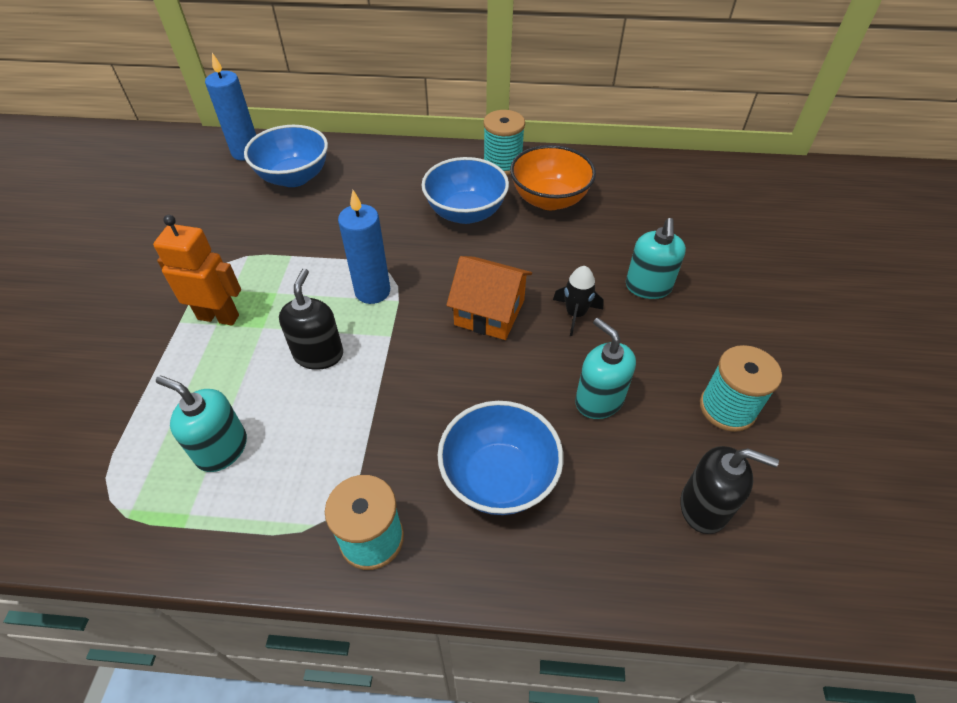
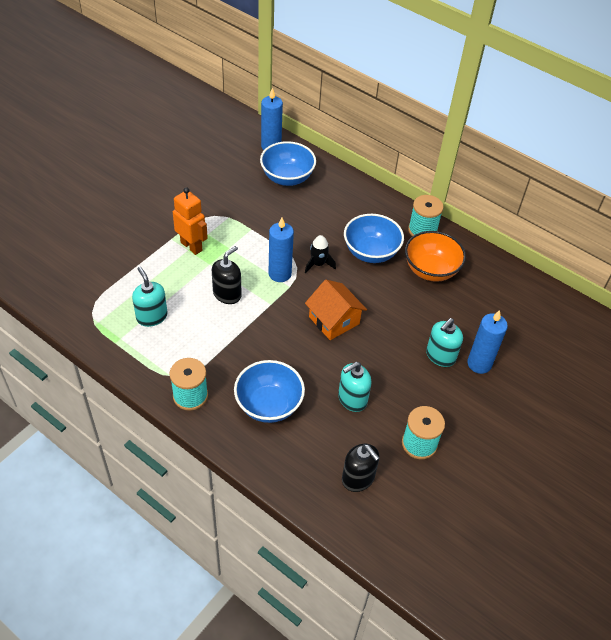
camera: 30 degrees right, 0 degrees up
(575, 314) = (382, 348): black rocket -> black rocket (318, 264)
(598, 400) = (352, 399): turquoise soap dispenser -> turquoise soap dispenser turned 120 degrees counterclockwise
(695, 272) = (479, 364): none -> blue candle

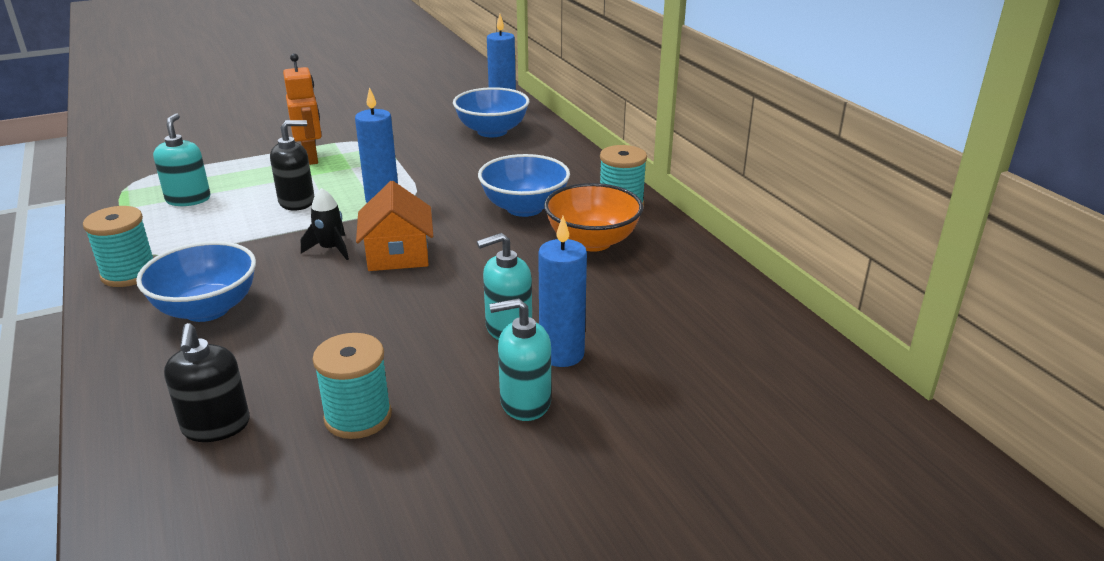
camera: 30 degrees right, 20 degrees down
(318, 264) = (441, 203): black rocket -> black rocket (330, 249)
(352, 399) = (322, 336): turquoise soap dispenser -> turquoise soap dispenser (525, 402)

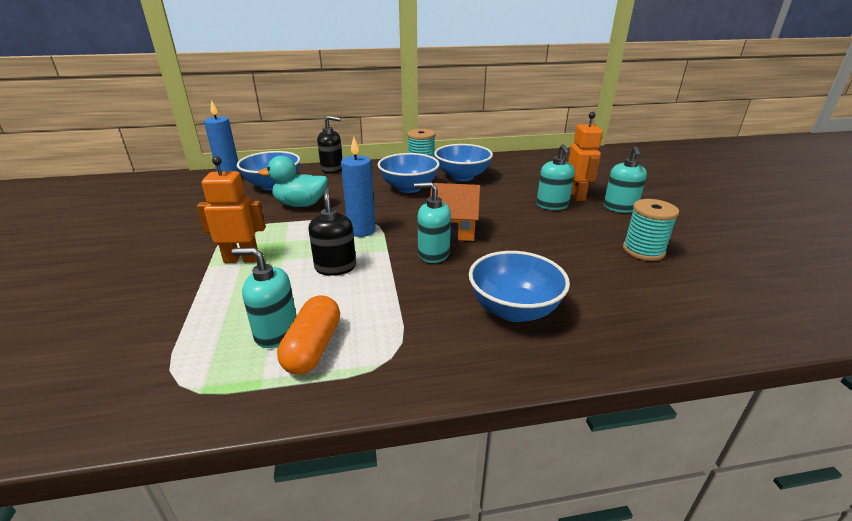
camera: 75 degrees left, 0 degrees up
(129, 274) = (434, 363): turquoise spool -> none
(164, 218) = (313, 347): none -> orange capsule
(216, 426) = (666, 299): black soap dispenser -> black soap dispenser (332, 169)
(330, 249) = (433, 254): black rocket -> turquoise soap dispenser
(443, 156) = (300, 204): none -> turquoise duck
(561, 354) = (577, 196): blue candle -> orange robot
(592, 241) = (462, 176): orange bowl -> blue bowl

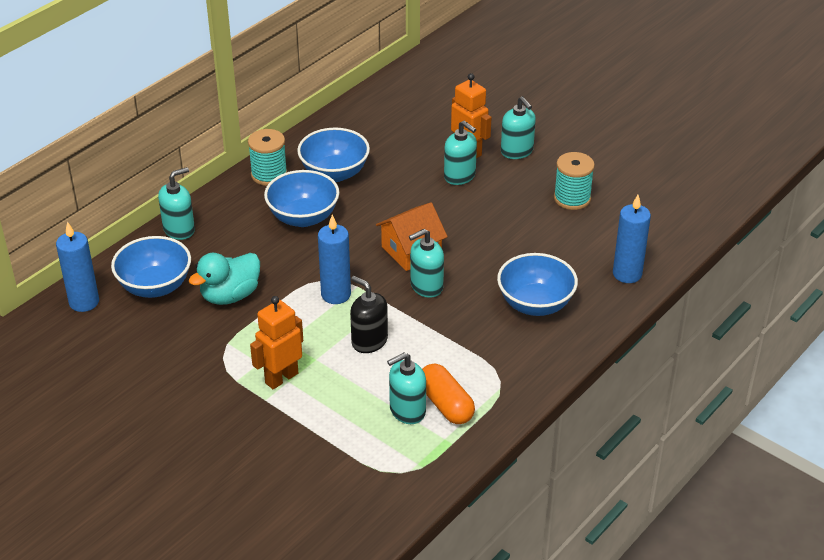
camera: 40 degrees left, 10 degrees up
(332, 169) = (179, 229): black soap dispenser -> turquoise soap dispenser
(651, 331) = (627, 274): none -> blue candle

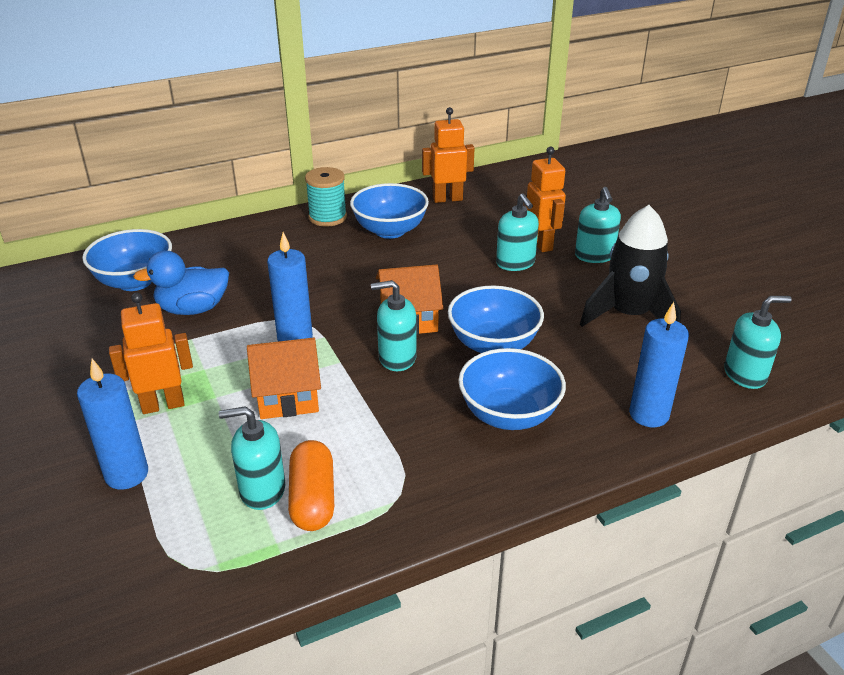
camera: 25 degrees right, 5 degrees down
(84, 302) = (62, 277): blue candle -> blue candle (126, 474)
(179, 229) = (205, 240): turquoise soap dispenser -> turquoise soap dispenser (745, 375)
(230, 295) = (193, 309): turquoise duck -> blue duck
(303, 217) = (326, 260): blue bowl -> blue bowl (493, 344)
(360, 126) = (447, 199): none -> orange robot
(369, 341) = (288, 396): black soap dispenser -> orange house
(572, 198) = (628, 315): turquoise spool -> black rocket

